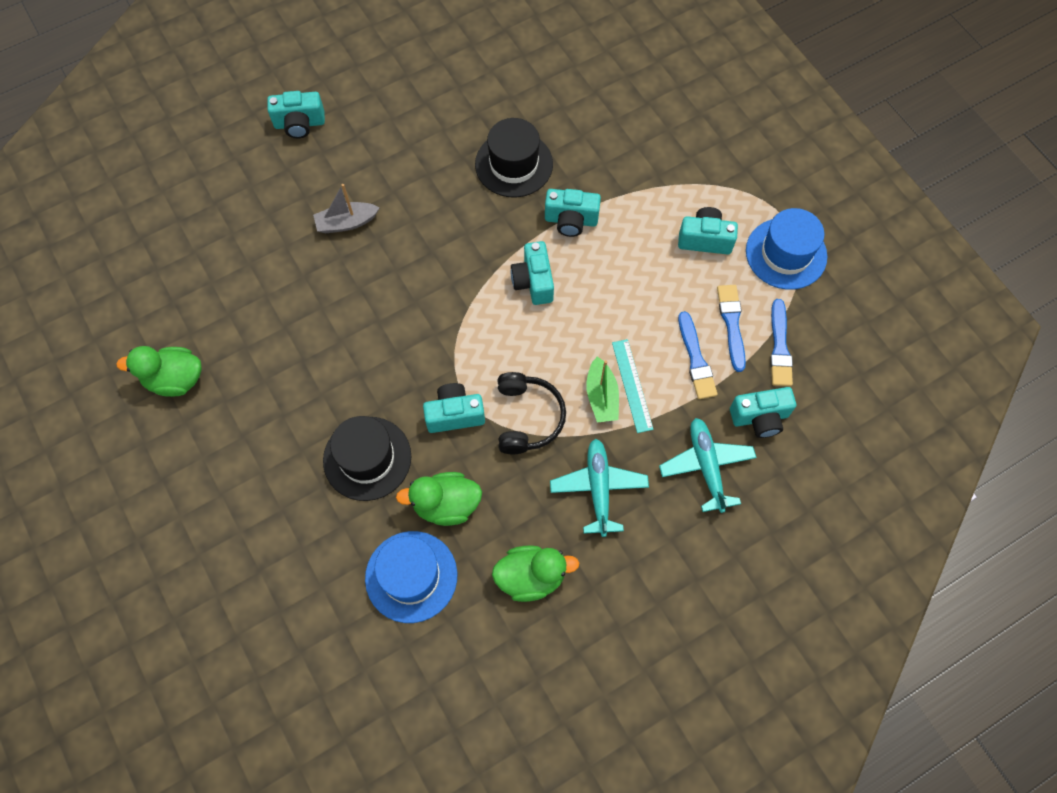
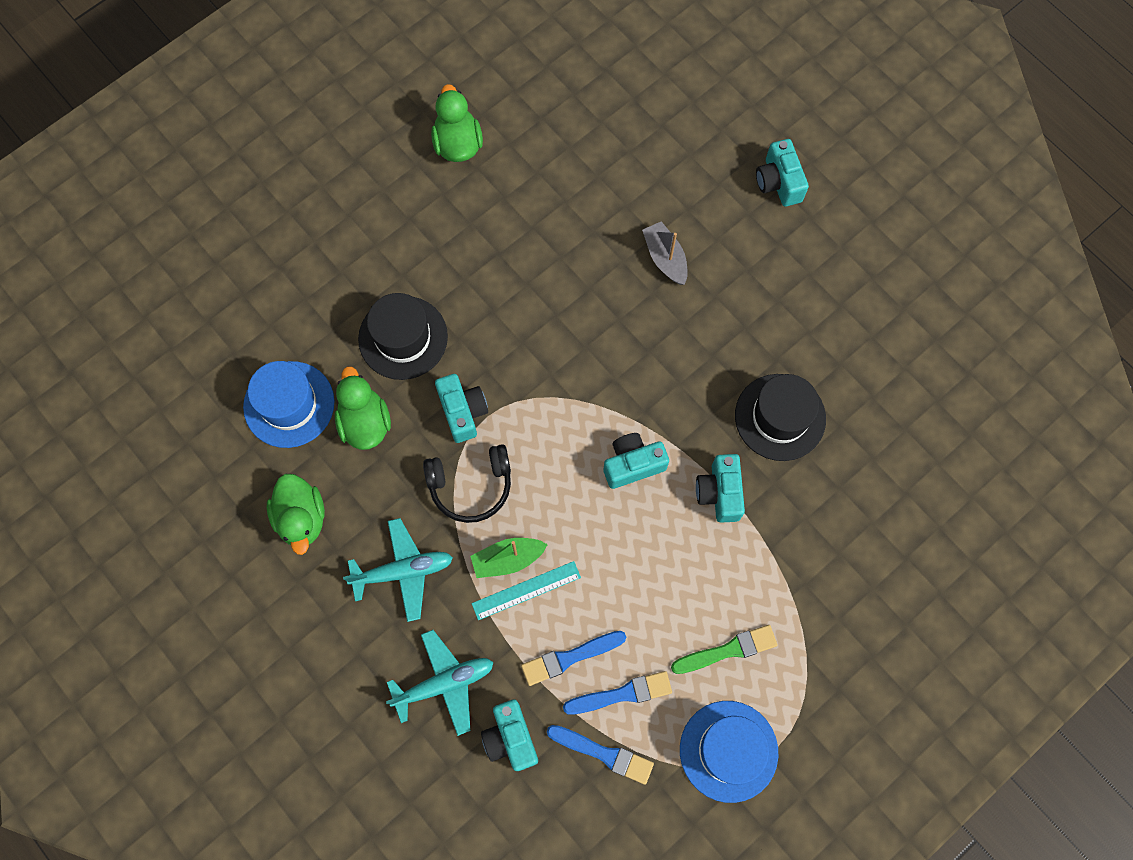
camera: 80 degrees right, 5 degrees up
(705, 239) = (727, 650): turquoise camera -> green brush
(779, 346) = (603, 753): blue brush -> blue brush turned 150 degrees counterclockwise

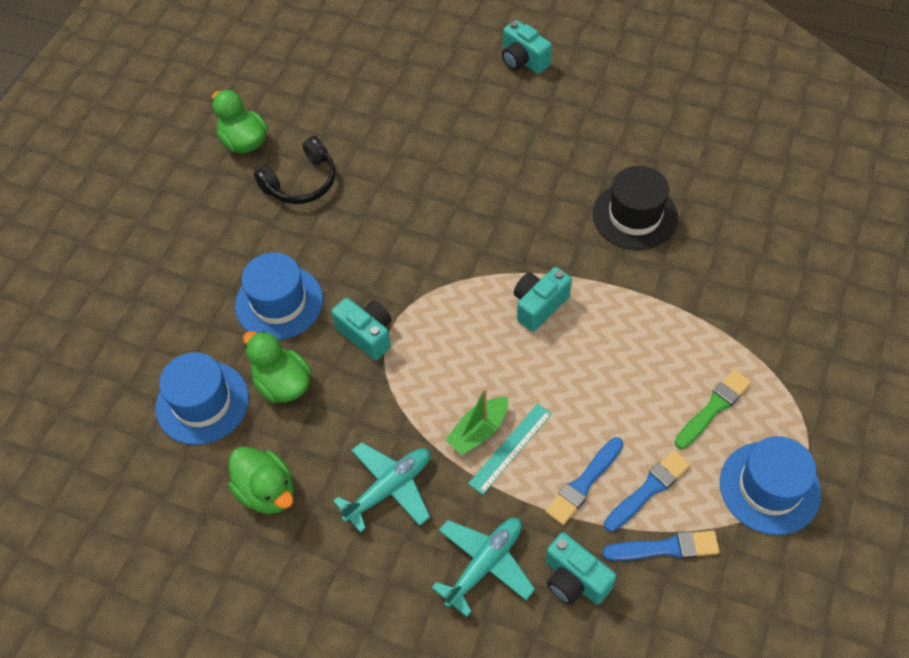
camera: 25 degrees left, 15 degrees down
(403, 337) = (279, 302): black hat -> blue hat
(471, 486) = (409, 389): black headphones -> black headphones (301, 182)
(665, 258) = (468, 147): grey boat -> none
(719, 493) = (624, 292): turquoise camera -> none

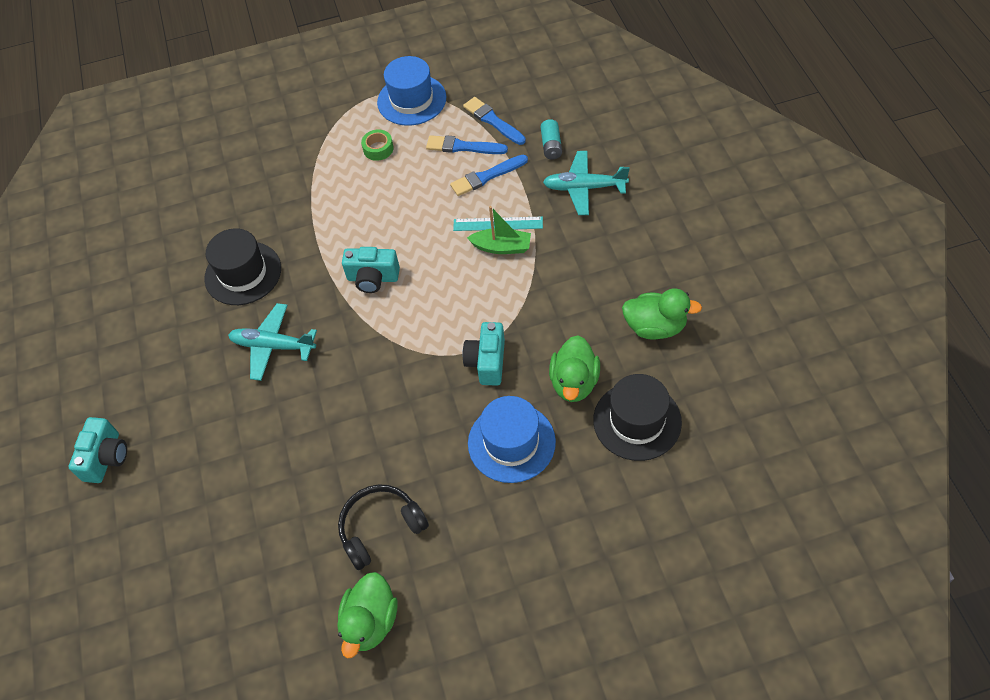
camera: 125 degrees left, 0 degrees up
(202, 402) = (637, 421): blue hat -> black hat
(267, 491) = (655, 327): green duck -> green duck turned 90 degrees clockwise
(301, 182) = (380, 528): black headphones -> black headphones turned 45 degrees counterclockwise
(389, 488) = (586, 264): turquoise plane -> turquoise plane (273, 346)
(574, 579) = (551, 146): turquoise camera -> turquoise battery
(584, 483) = (487, 176): blue brush -> blue brush turned 150 degrees clockwise
(713, 408) = (378, 149): green brush -> green tape

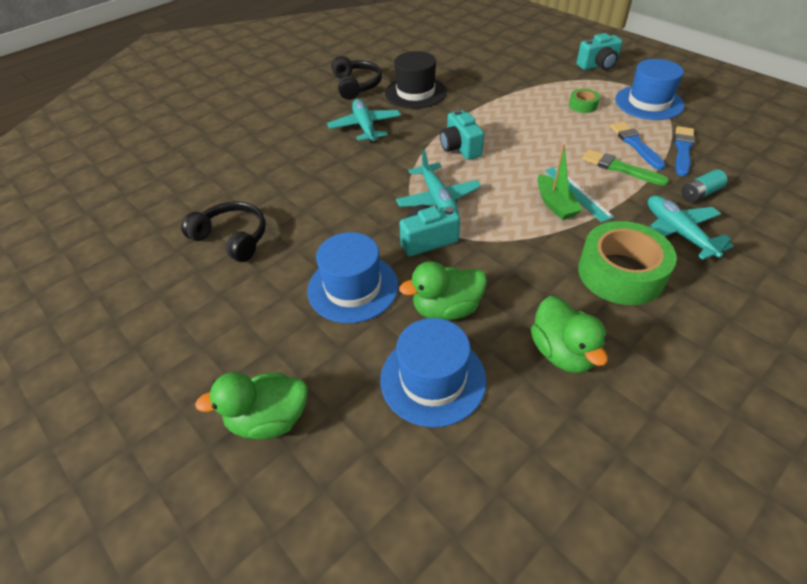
camera: 60 degrees right, 10 degrees down
(106, 458) = (240, 98): turquoise camera -> turquoise camera (598, 65)
(180, 324) = (356, 85): none -> black headphones
(370, 622) = (145, 264): green duck -> green duck (269, 419)
(437, 330) = (438, 199): none -> turquoise plane
(487, 176) = (620, 168): blue brush -> green brush
(603, 248) = (620, 273): none -> green tape
(637, 421) = (433, 379): black hat -> blue hat

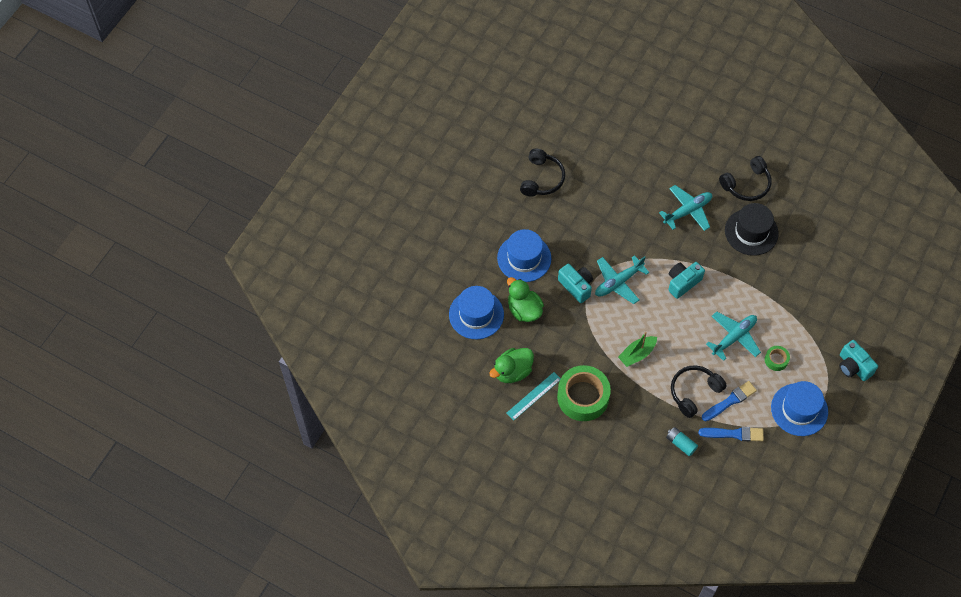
camera: 70 degrees right, 15 degrees up
(269, 419) = (432, 251): green duck -> none
(577, 193) = (654, 366): turquoise ruler -> turquoise ruler (533, 396)
(620, 168) = (694, 392): green brush -> black headphones
(678, 233) = (632, 429): turquoise plane -> turquoise plane (734, 337)

